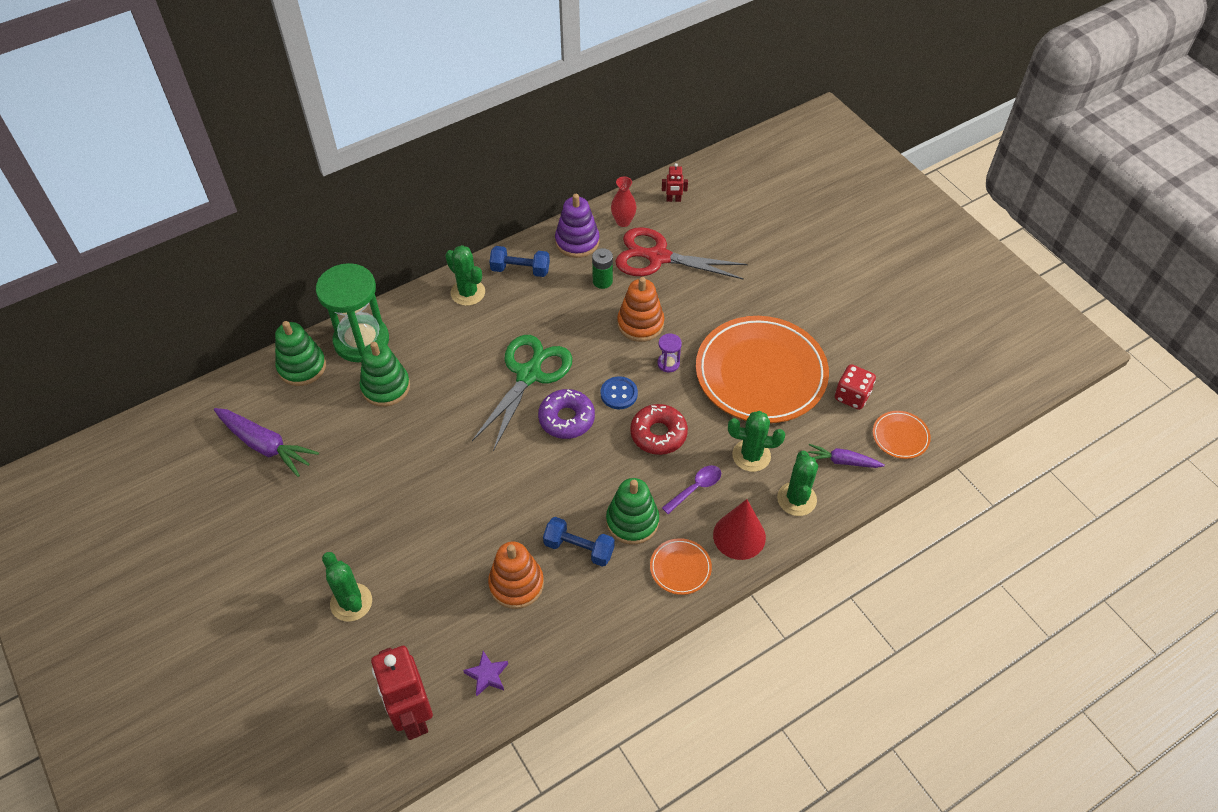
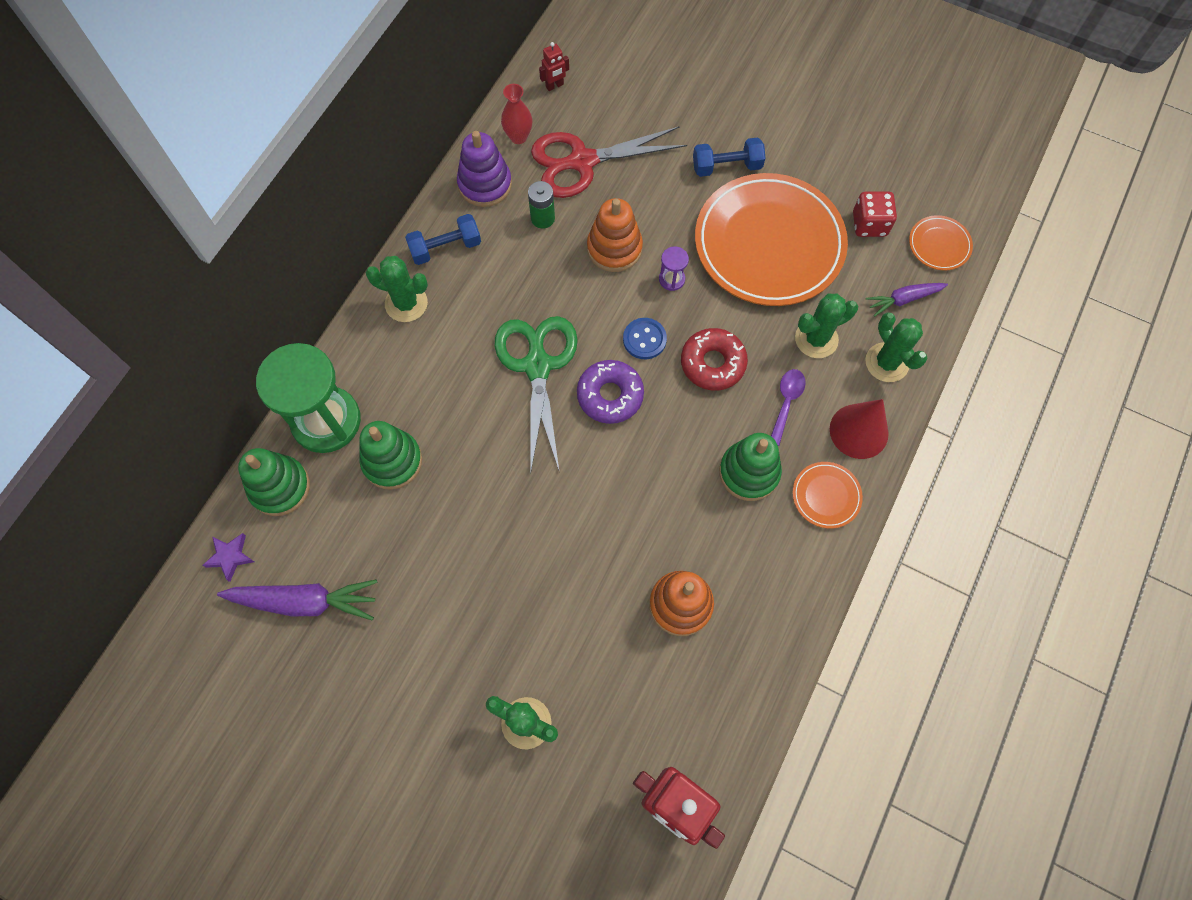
camera: 30 degrees left, 15 degrees up
(487, 675) = (717, 717): purple star -> purple star (230, 557)
(579, 548) = (716, 530): blue dumbbell -> blue dumbbell (726, 166)

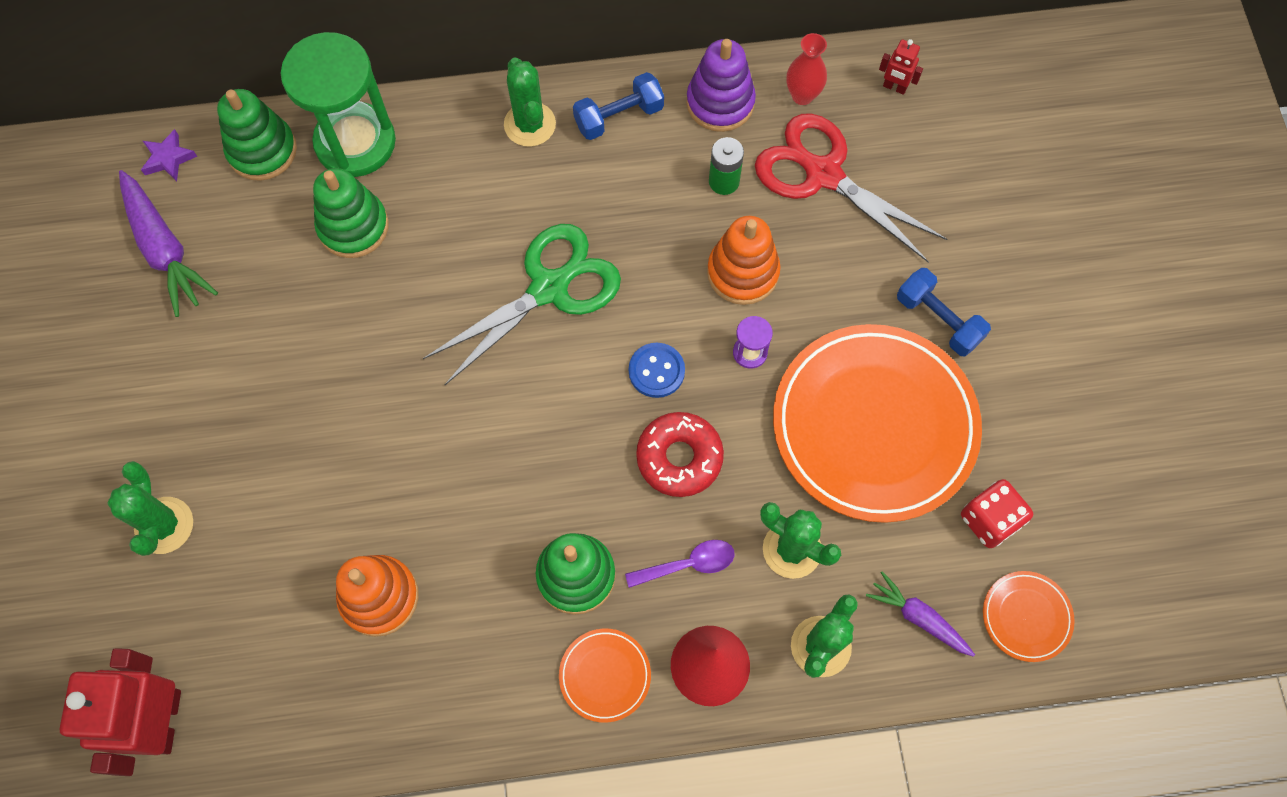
camera: 55 degrees right, 0 degrees up
(445, 247) = (619, 117): blue dumbbell -> blue dumbbell turned 60 degrees counterclockwise
(610, 395) = (566, 379): purple donut -> none

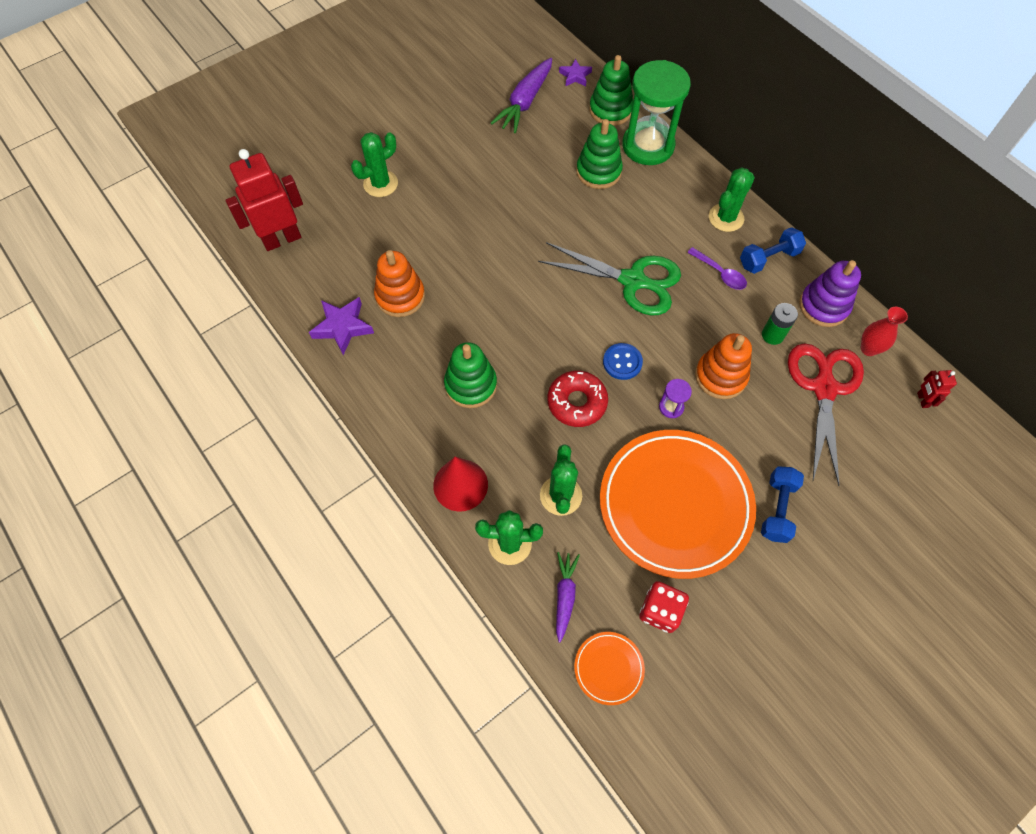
camera: 60 degrees right, 5 degrees down
(378, 703) = (342, 327): none -> purple star
(605, 675) = (421, 431): orange plate -> none
(619, 117) = (768, 258): blue dumbbell -> blue dumbbell turned 60 degrees counterclockwise
(688, 564) = (514, 441): purple spoon -> purple spoon (720, 273)

